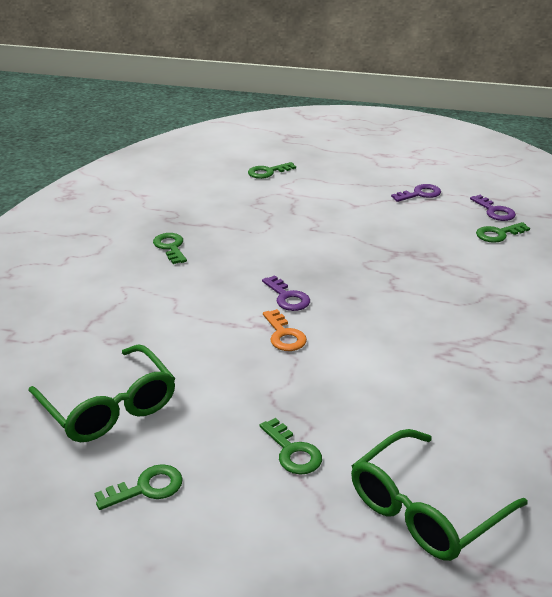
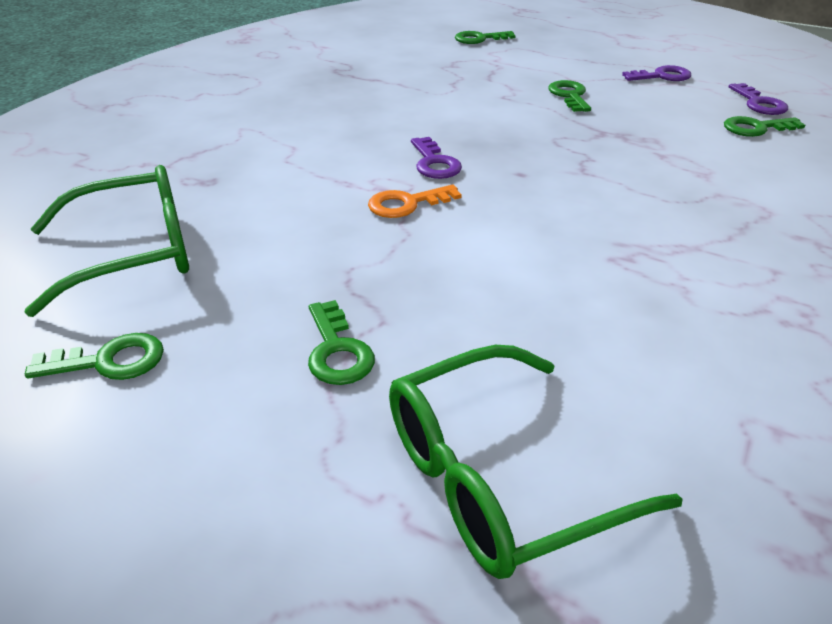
camera: 15 degrees right, 5 degrees up
(109, 407) = (133, 253): green glasses -> green glasses turned 90 degrees counterclockwise
(170, 247) = (322, 96): green key -> green key (569, 95)
(284, 335) = (407, 204): orange key -> orange key turned 75 degrees clockwise

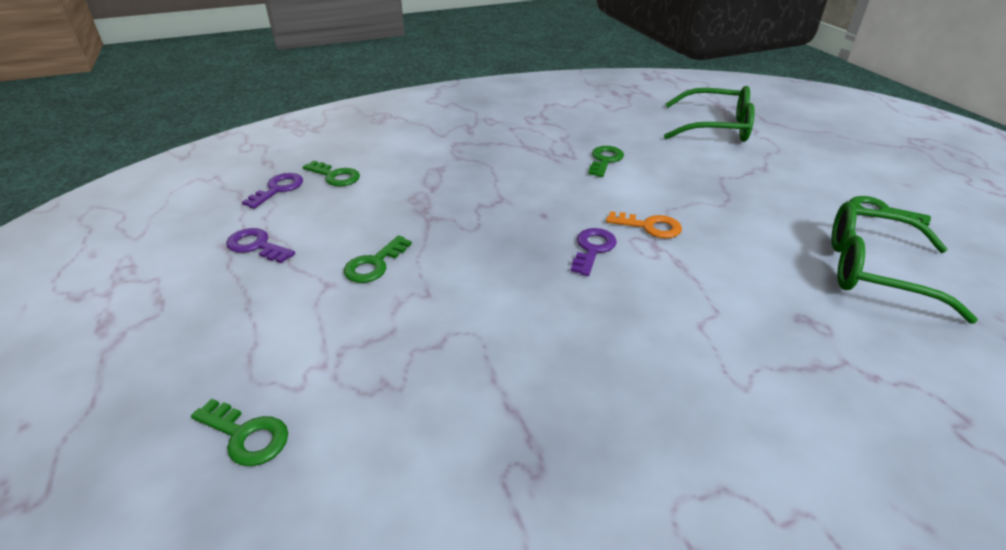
camera: 140 degrees left, 0 degrees up
(337, 351) = (753, 175): green key -> green key (605, 160)

